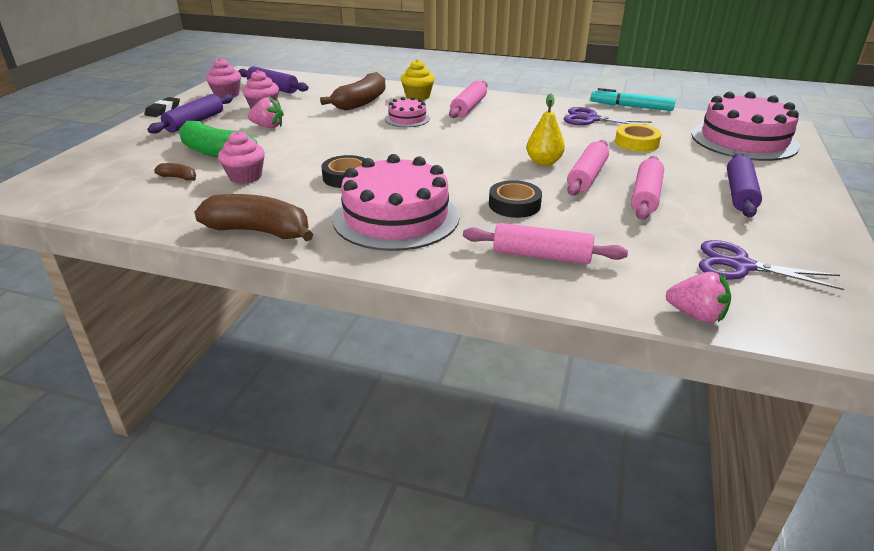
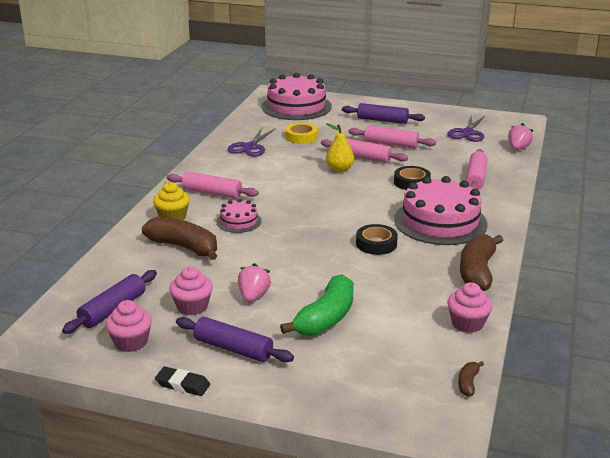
camera: 90 degrees left, 5 degrees down
(179, 178) = (389, 328): brown banana -> brown banana (468, 383)
(245, 177) = (382, 292): pink cupcake -> pink cupcake (467, 323)
(631, 107) = (223, 131): turquoise marker -> none

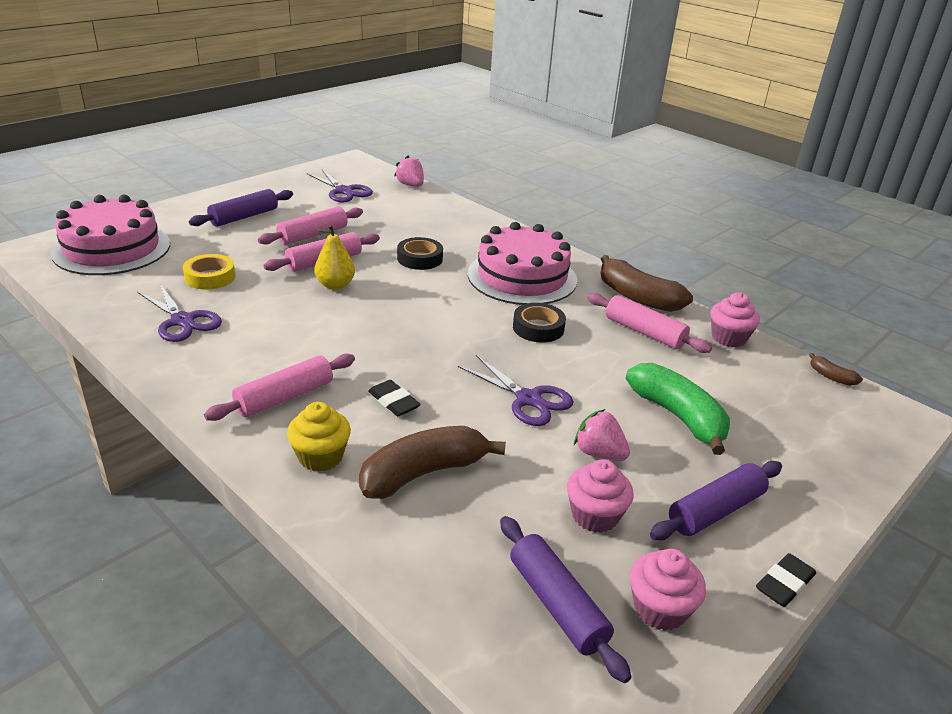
camera: 65 degrees left, 5 degrees up
(239, 221) = (393, 402): pink cake -> black eraser
(286, 260) = (528, 399): none -> purple scissors
(475, 178) = (449, 226): pink rolling pin -> pink rolling pin (644, 332)

